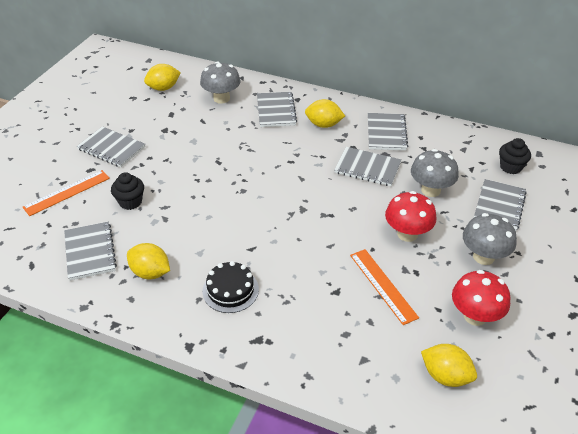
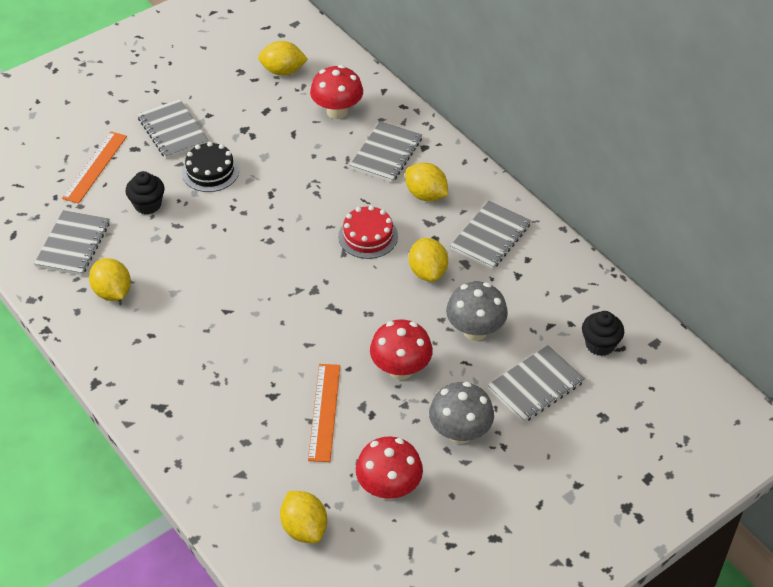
camera: 30 degrees right, 5 degrees up
(67, 192) = (95, 167): orange ruler -> orange ruler turned 60 degrees counterclockwise
(221, 98) = (337, 111): grey mushroom -> red mushroom
(230, 290) = (173, 345): black cake -> black cake (210, 171)
(308, 162) = (368, 236): none -> red cake
(367, 168) = (428, 272): grey notebook -> yellow lemon

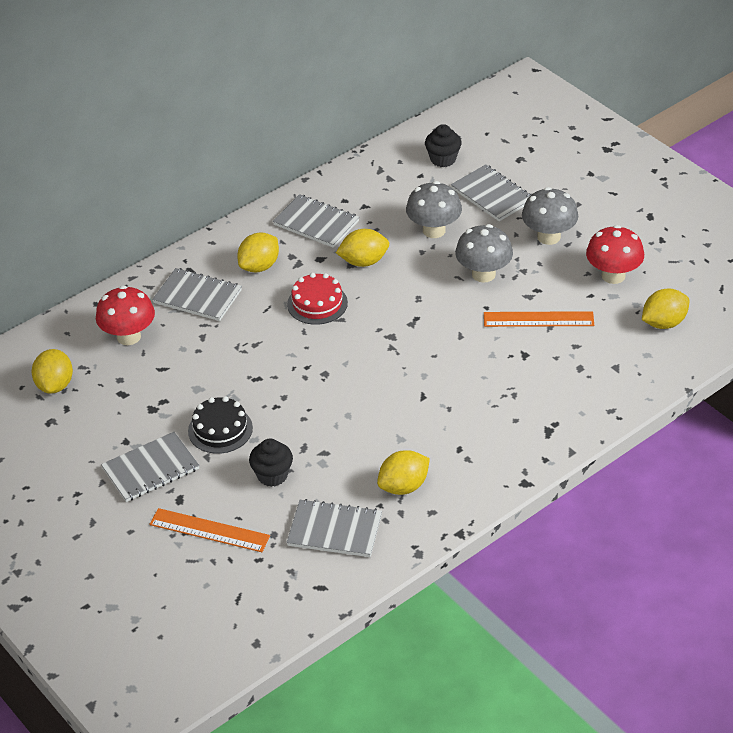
camera: 90 degrees left, 5 degrees down
(400, 369) = (483, 274): red mushroom -> grey mushroom

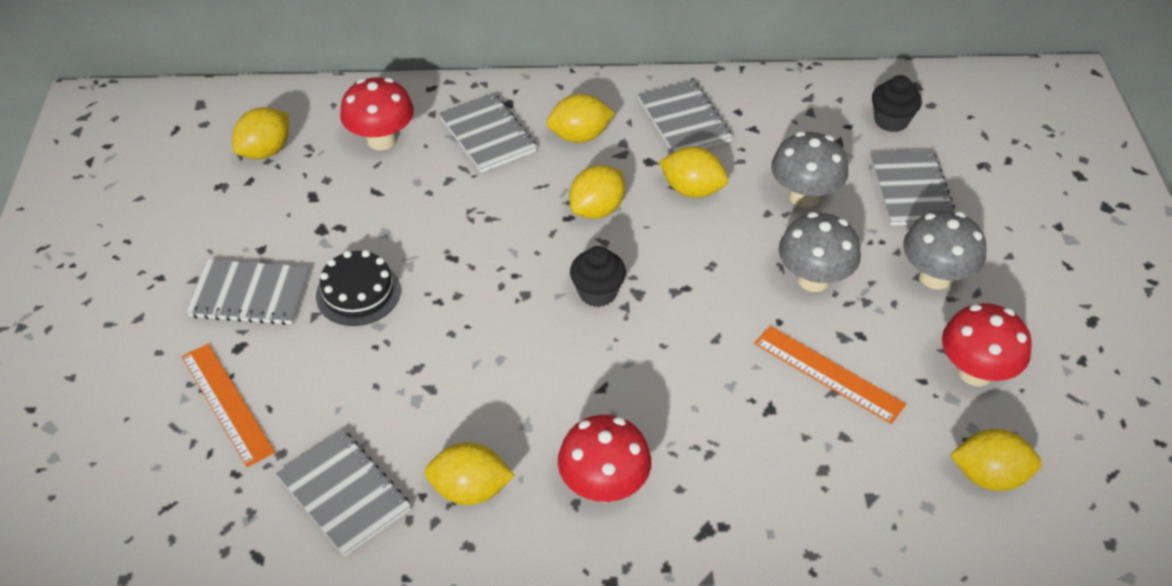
camera: 35 degrees right, 5 degrees up
(272, 475) = (352, 380): black cupcake -> black cupcake (597, 292)
(317, 303) = (597, 209): red cake -> yellow lemon
(474, 442) = (604, 486): none -> red mushroom

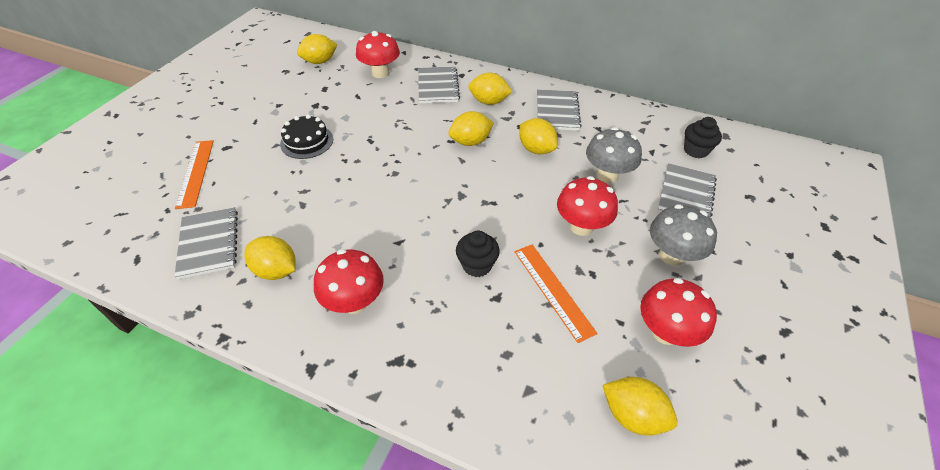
camera: 25 degrees right, 0 degrees up
(250, 294) = (254, 124): grey notebook -> none
(597, 292) = (437, 186): black cupcake -> black cupcake (477, 265)
(813, 279) = (581, 226): grey mushroom -> red mushroom

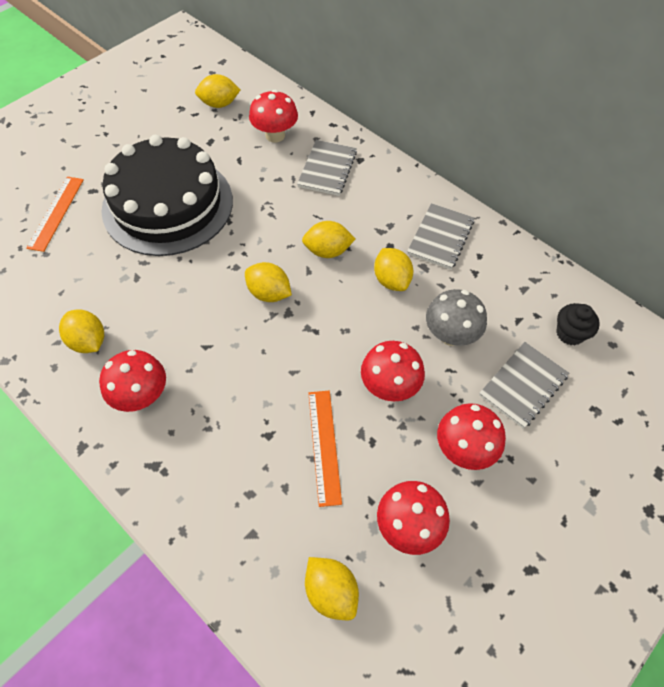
camera: 20 degrees right, 10 degrees up
(209, 243) = (42, 295): grey notebook -> none
(307, 141) = (168, 204): black cake -> black cake, size x2.40
(477, 265) = (266, 395): black cupcake -> none
(489, 102) = (372, 204): yellow lemon -> yellow lemon (269, 293)
(671, 255) = (464, 449): grey mushroom -> red mushroom

